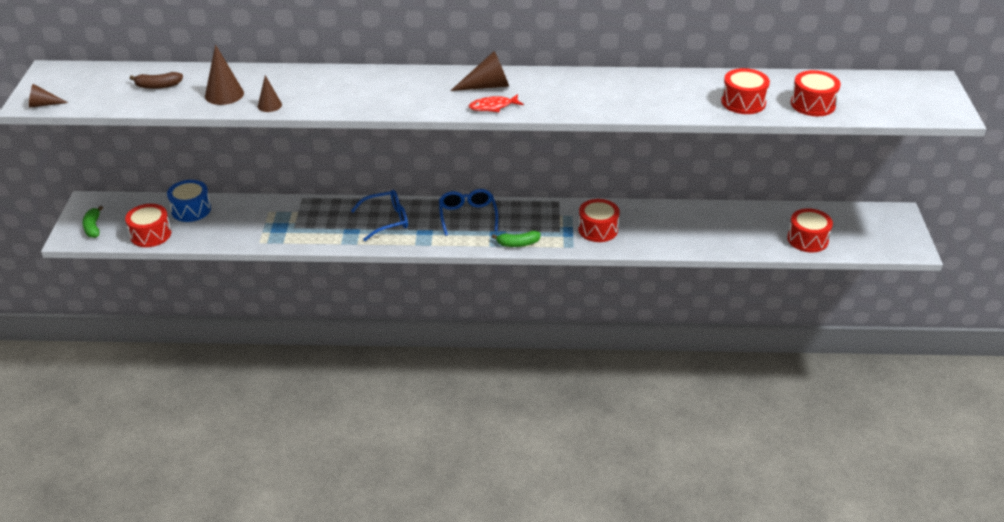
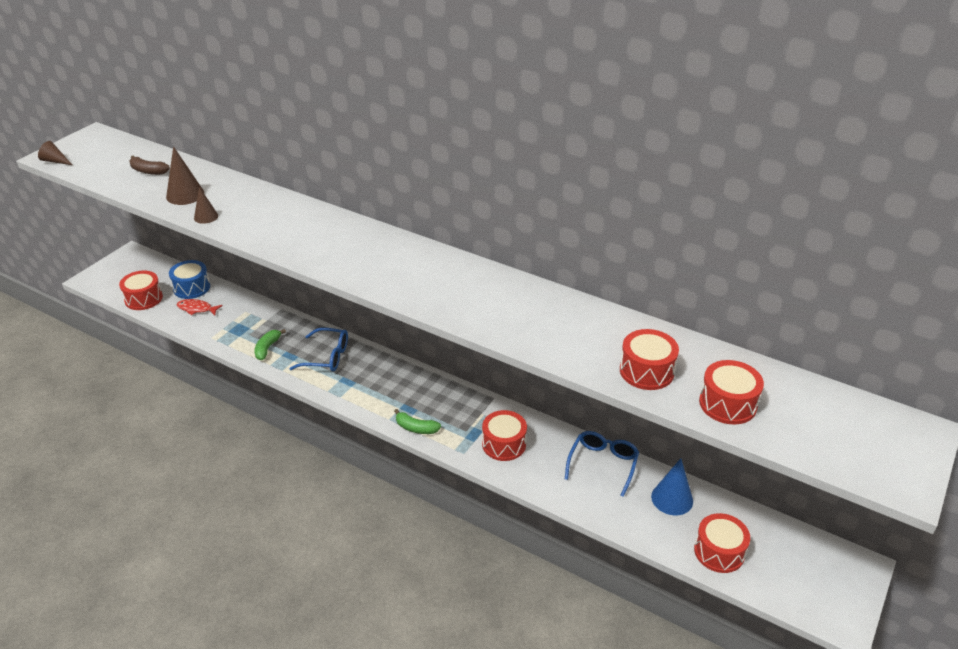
camera: 30 degrees right, 0 degrees up
(93, 227) = (113, 277): green banana -> green banana (267, 348)
(467, 216) = (398, 380): blue glasses -> blue glasses (602, 464)
(487, 86) = (404, 260): brown cone -> none
(493, 107) = (386, 284): red fish -> red fish (197, 309)
(749, 219) = (672, 498): none -> blue cone

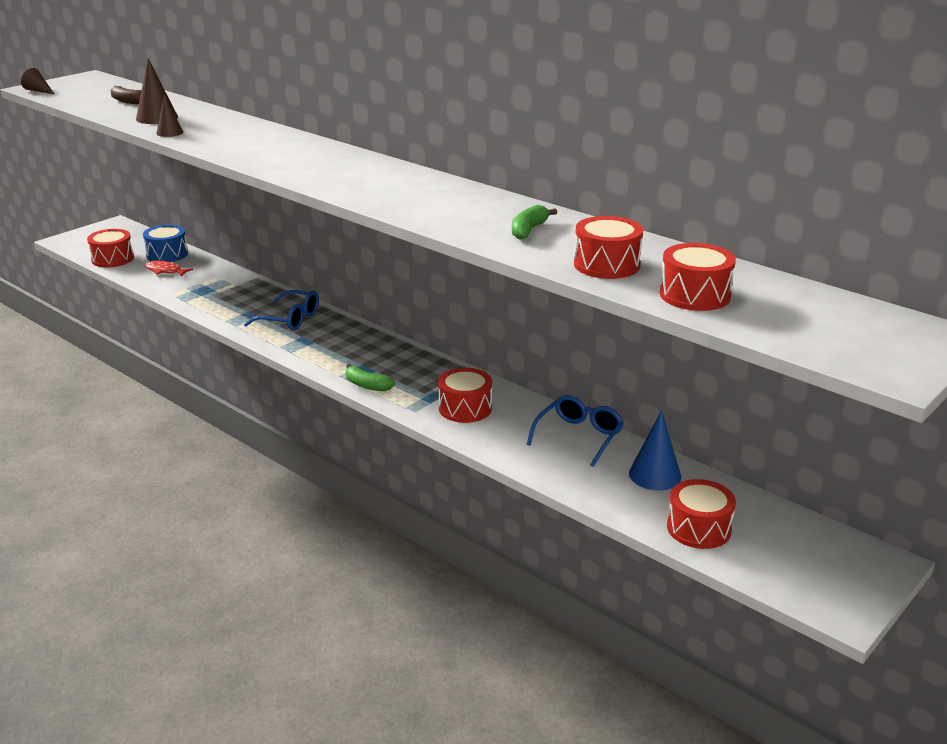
camera: 10 degrees right, 10 degrees down
(267, 348) = (227, 307): green banana -> green banana (528, 230)

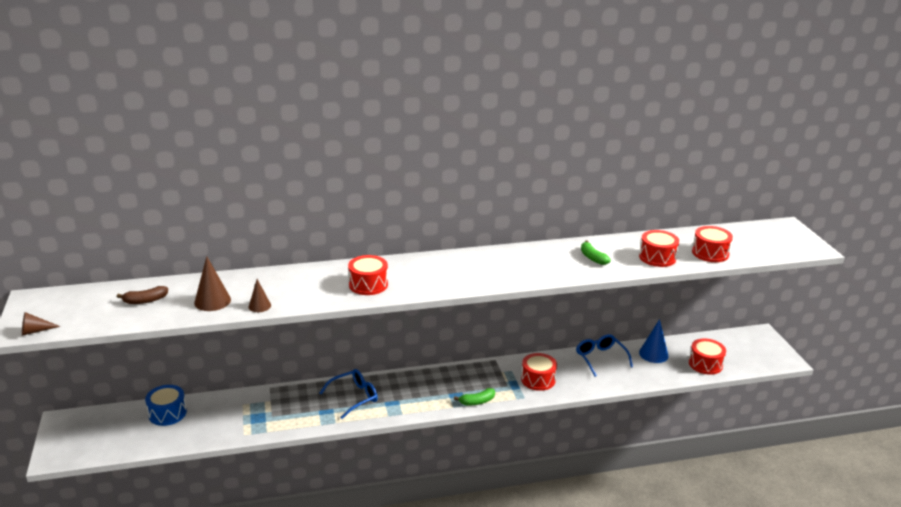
camera: 55 degrees left, 0 degrees up
(112, 259) = (135, 443): red drum -> red drum (368, 284)
(165, 271) = (198, 424): red fish -> none

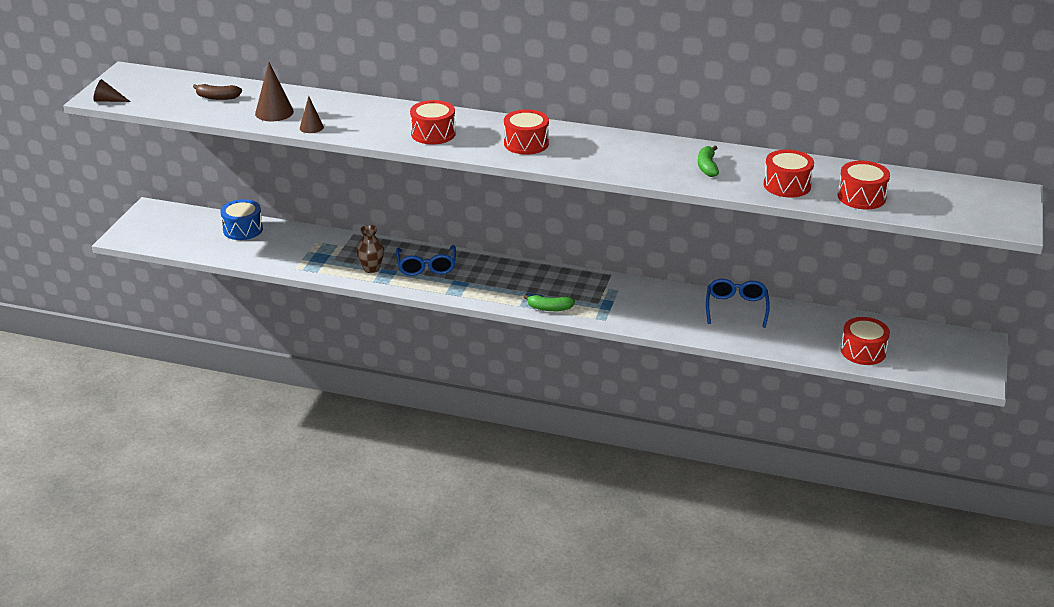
camera: 30 degrees right, 5 degrees up
(310, 413) = (371, 268): none -> brown vase
(354, 397) = (426, 266): blue glasses -> blue glasses turned 90 degrees clockwise
(538, 379) = (639, 307): red drum -> red drum (526, 143)
(653, 354) = (808, 322): blue cone -> none

